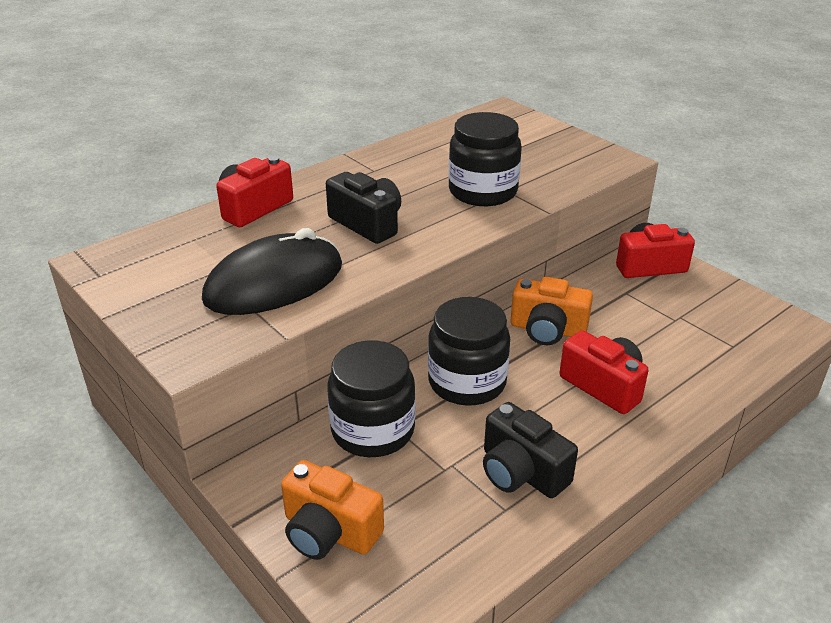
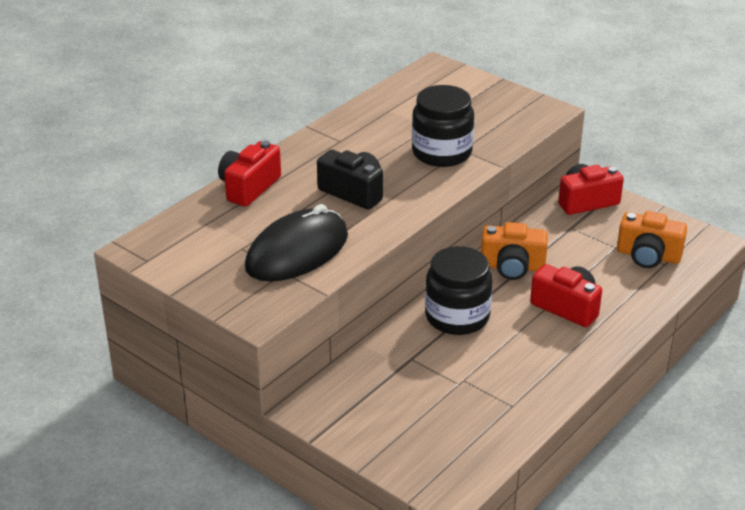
camera: 10 degrees left, 0 degrees up
(329, 531) = (385, 436): orange camera -> orange camera (648, 256)
(373, 430) = (393, 362): black jar -> none
(521, 472) = (517, 378): black camera -> none

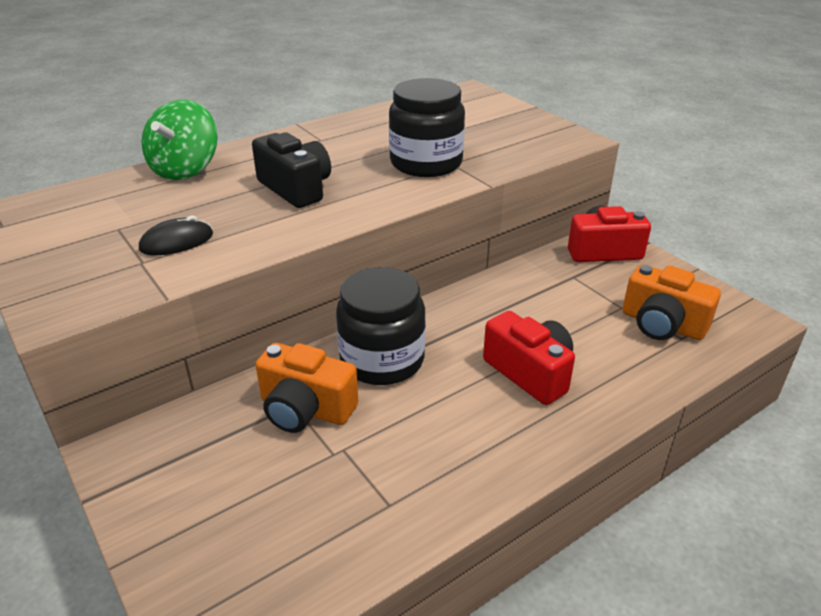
camera: 15 degrees right, 0 degrees up
(249, 187) = (185, 169): red camera -> green spinning top
(297, 252) = (176, 242): black mouse -> black mouse, size x0.46
(512, 267) = (481, 310): orange camera -> orange camera (305, 409)

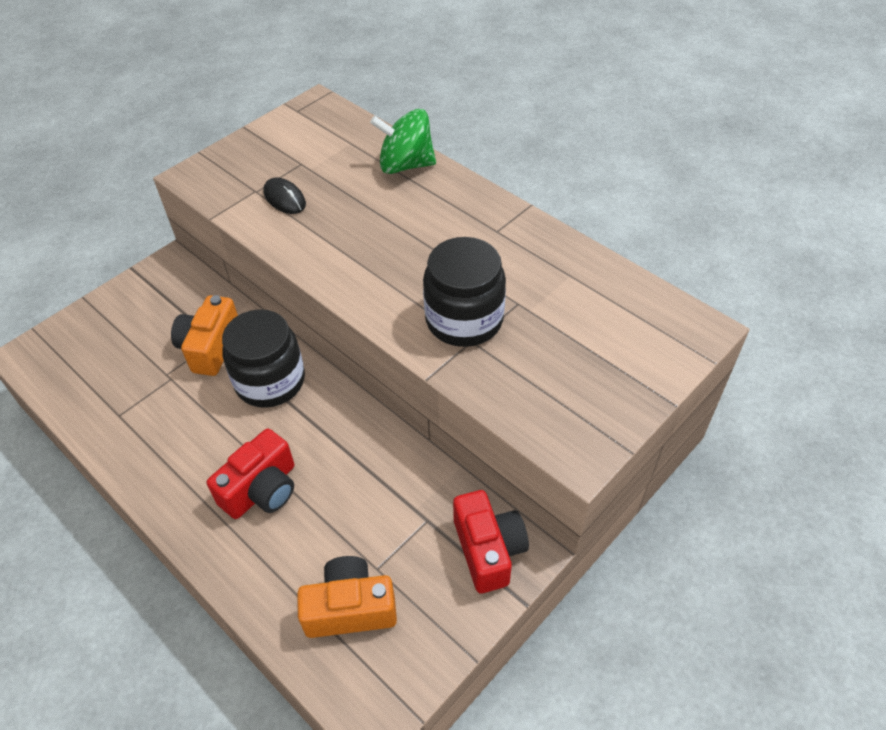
camera: 80 degrees right, 15 degrees up
(296, 188) = (385, 240): black camera -> none
(662, 324) = (350, 608): orange camera -> orange camera turned 60 degrees clockwise

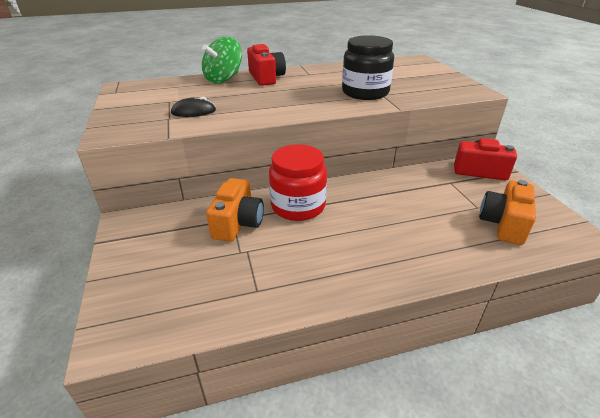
camera: 60 degrees left, 15 degrees down
(210, 347) = (238, 223): orange camera -> orange camera turned 120 degrees counterclockwise
(262, 489) = (390, 234): red camera -> red camera (266, 78)
(270, 381) = (298, 206): black jar -> red jar

